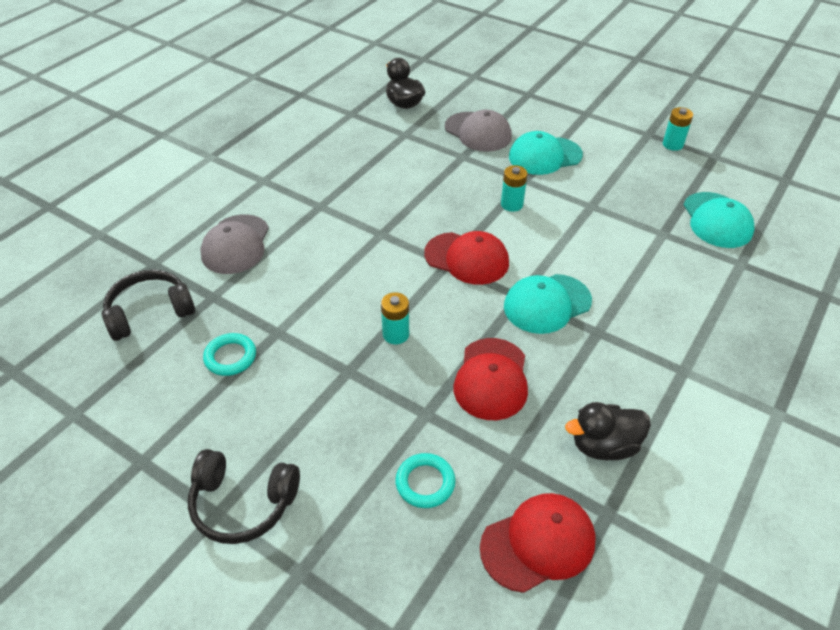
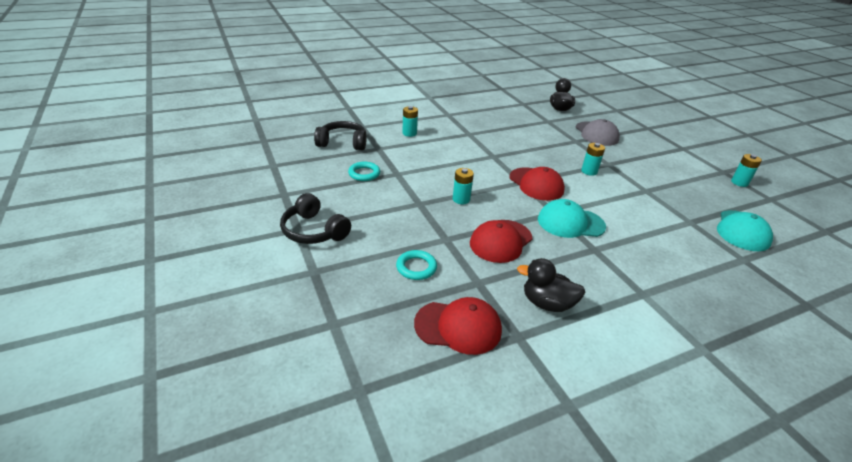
camera: 30 degrees right, 10 degrees down
(236, 244) = (409, 133): grey cap -> turquoise battery
(545, 156) = (633, 158): turquoise cap -> none

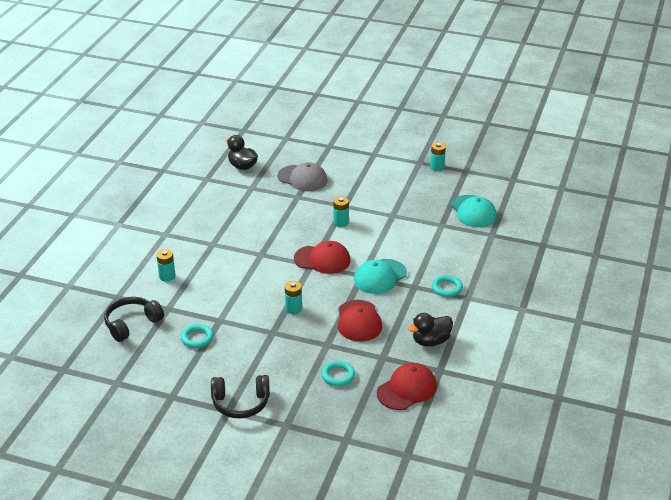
camera: 45 degrees left, 0 degrees up
(629, 271) = (447, 288): none -> turquoise ring

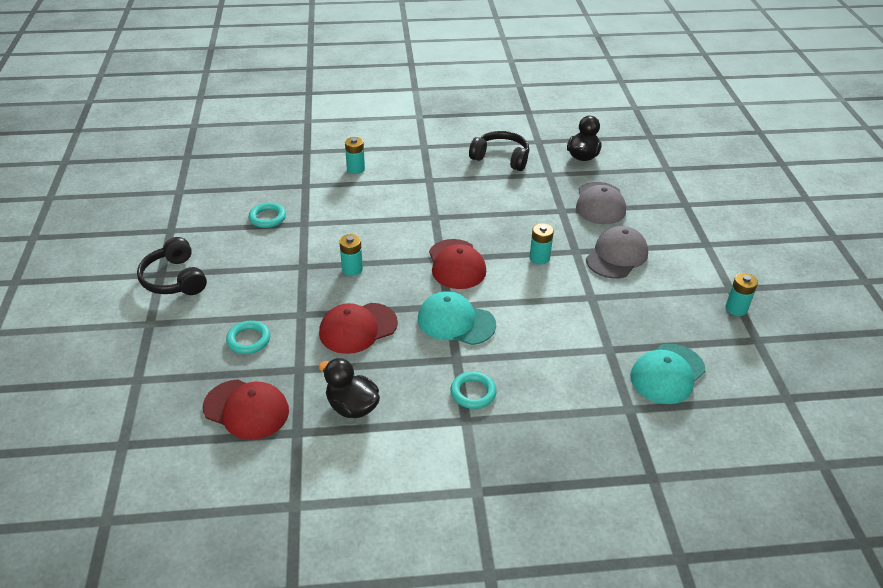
camera: 65 degrees right, 5 degrees up
(132, 324) = (270, 172): black headphones -> black headphones (501, 158)
(361, 191) = (617, 256): none -> grey cap

